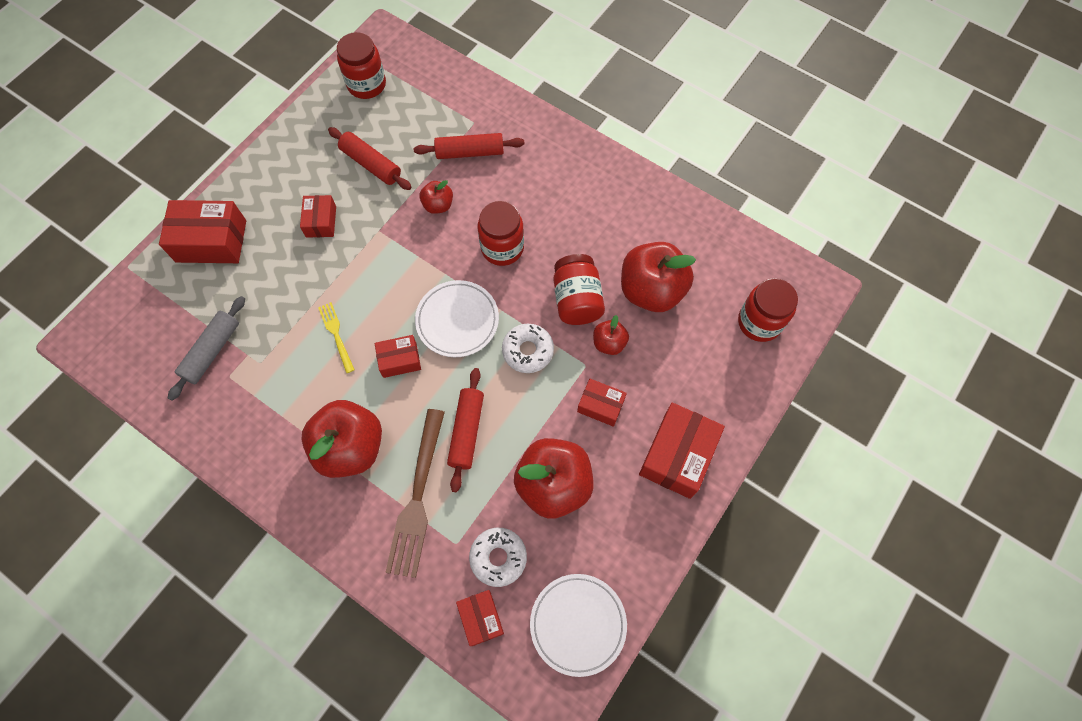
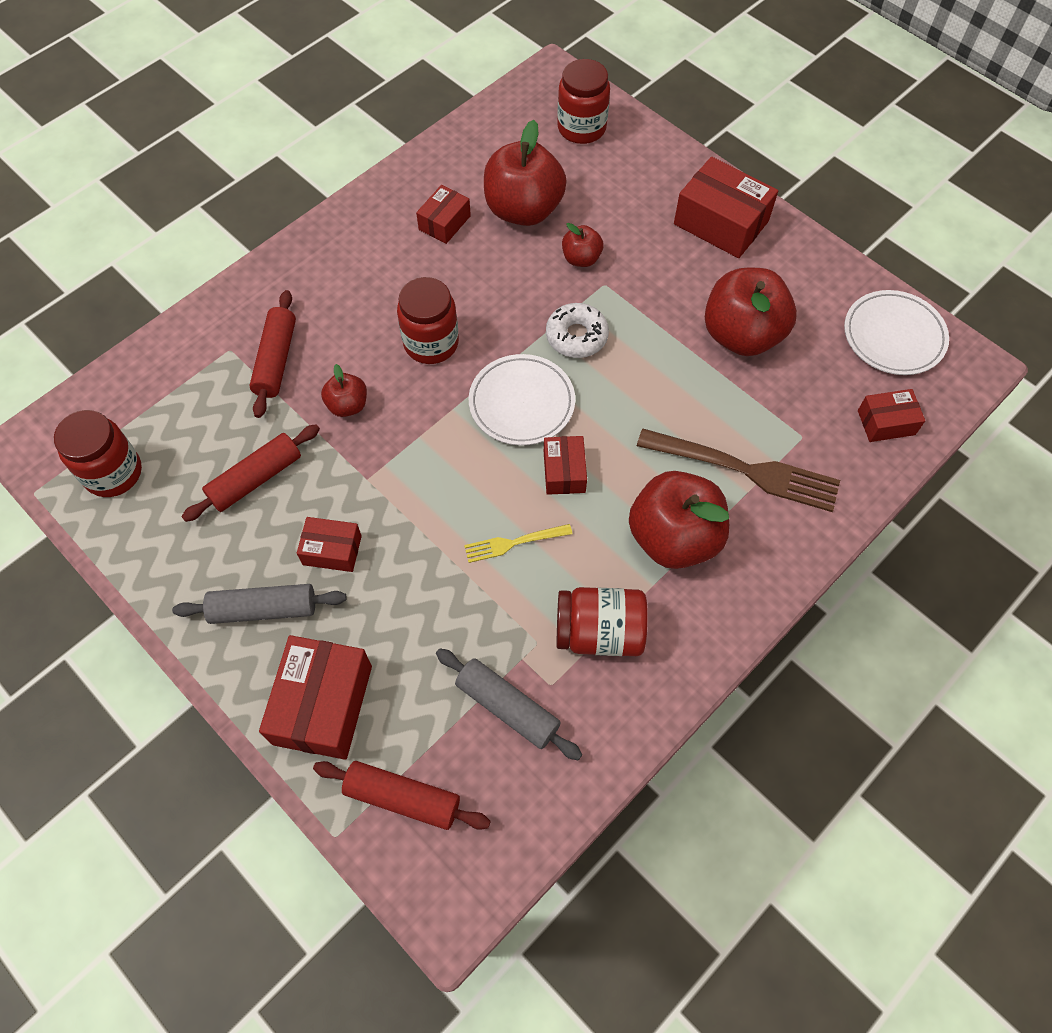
camera: 80 degrees left, 5 degrees down
(275, 192) = (263, 609): none -> grey rolling pin
(467, 431) = (669, 410): red rolling pin -> red rolling pin (402, 798)
(498, 557) = (820, 398): white donut -> none
(577, 300) = (520, 279): red jar -> red jar (599, 632)
(600, 405) = (655, 278): red box -> red box (444, 223)

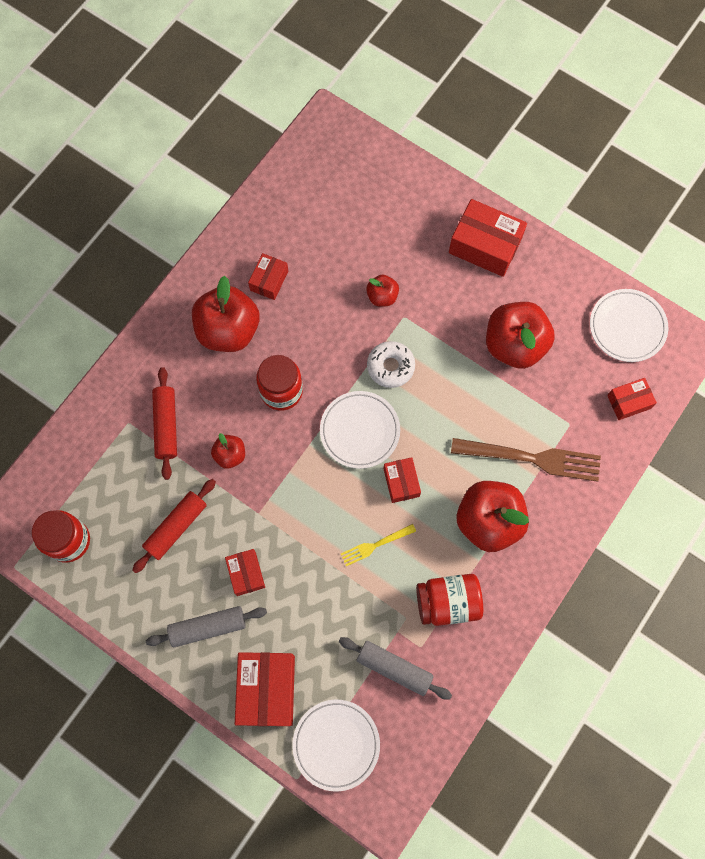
camera: 10 degrees left, 10 degrees up
(332, 550) = (246, 574): red box -> red box turned 75 degrees clockwise
(402, 798) = (336, 744): red rolling pin -> white plate
(523, 210) = (329, 258): red apple -> red apple (228, 330)
(581, 128) = (361, 172): red jar -> none

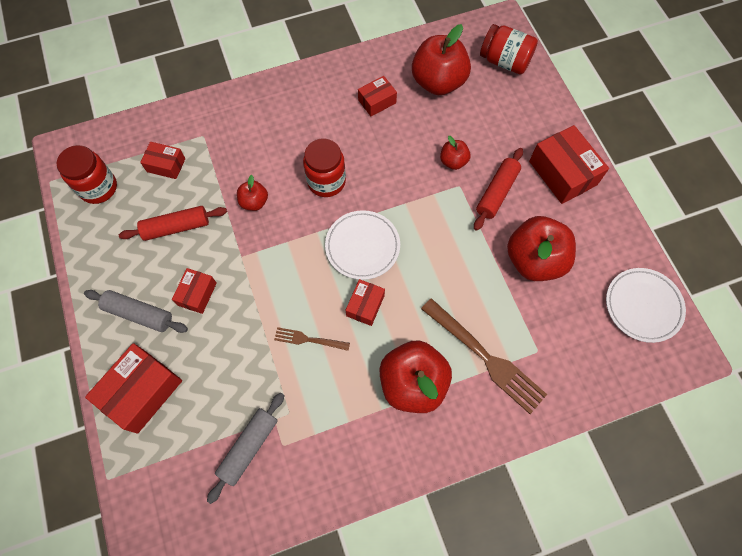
camera: 35 degrees right, 5 degrees down
(166, 425) = (227, 154): red rolling pin -> red rolling pin (497, 193)
(228, 330) = (321, 117): red apple -> red apple (438, 82)
(336, 744) = (157, 474): white plate -> none
(375, 545) = (309, 339): yellow fork -> brown fork
(390, 366) = (422, 215): white donut -> none
(394, 668) = (249, 447): grey rolling pin -> grey rolling pin turned 60 degrees clockwise
(447, 602) = (331, 425): red jar -> red jar (504, 61)
(628, 402) = (603, 367): red box -> red box (166, 165)

